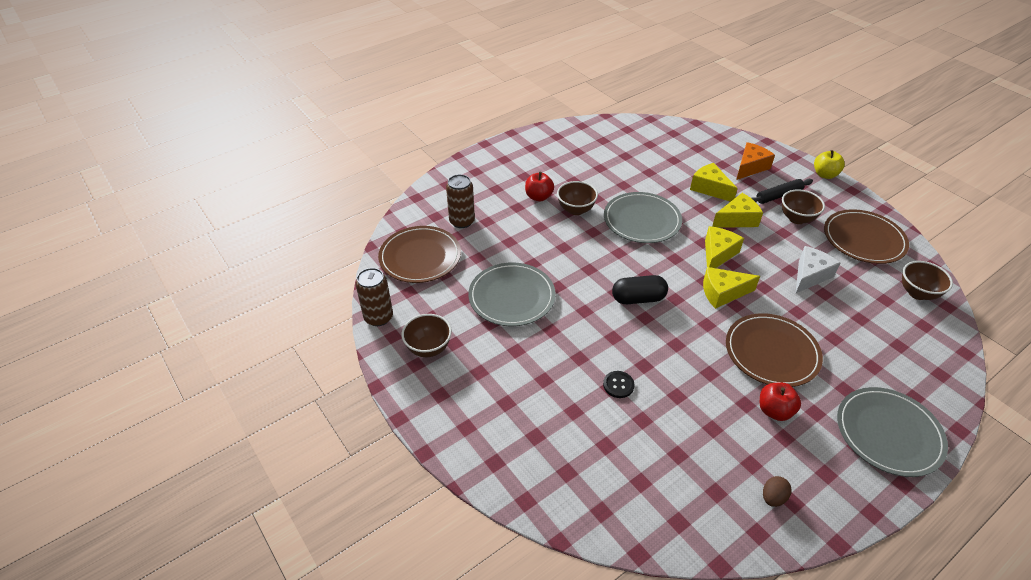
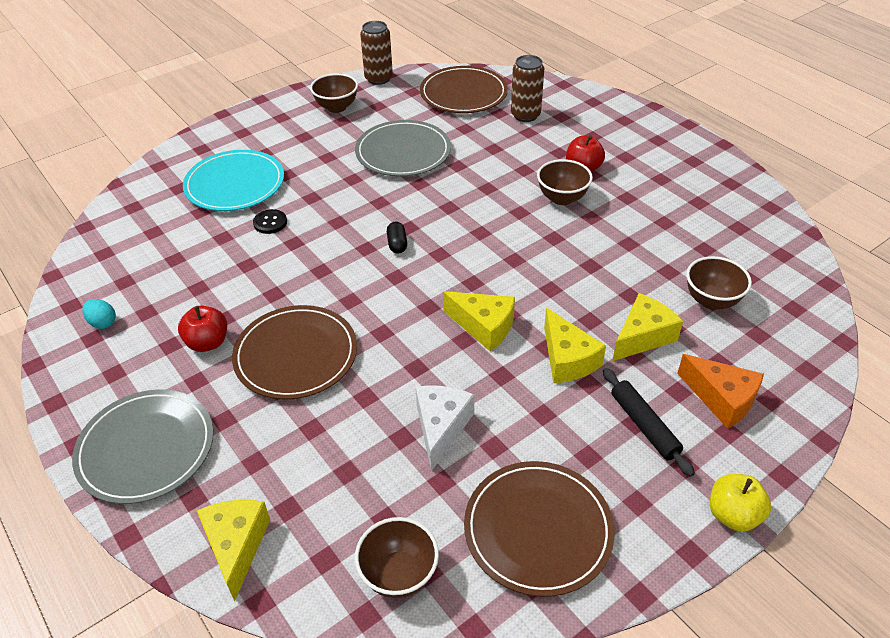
camera: 90 degrees right, 0 degrees up
(560, 421) = (235, 184): none -> turquoise plate
(638, 299) = (397, 244): black capsule -> black capsule, size x0.56
(642, 220) = (549, 256): grey plate -> none
(723, 293) = (405, 322): yellow cheese -> yellow cheese (236, 546)
(773, 497) = (103, 322): brown egg -> turquoise egg
(797, 219) = (582, 439): brown bowl -> brown bowl (711, 300)
(810, 275) = (441, 427): white cheese -> white cheese turned 120 degrees counterclockwise

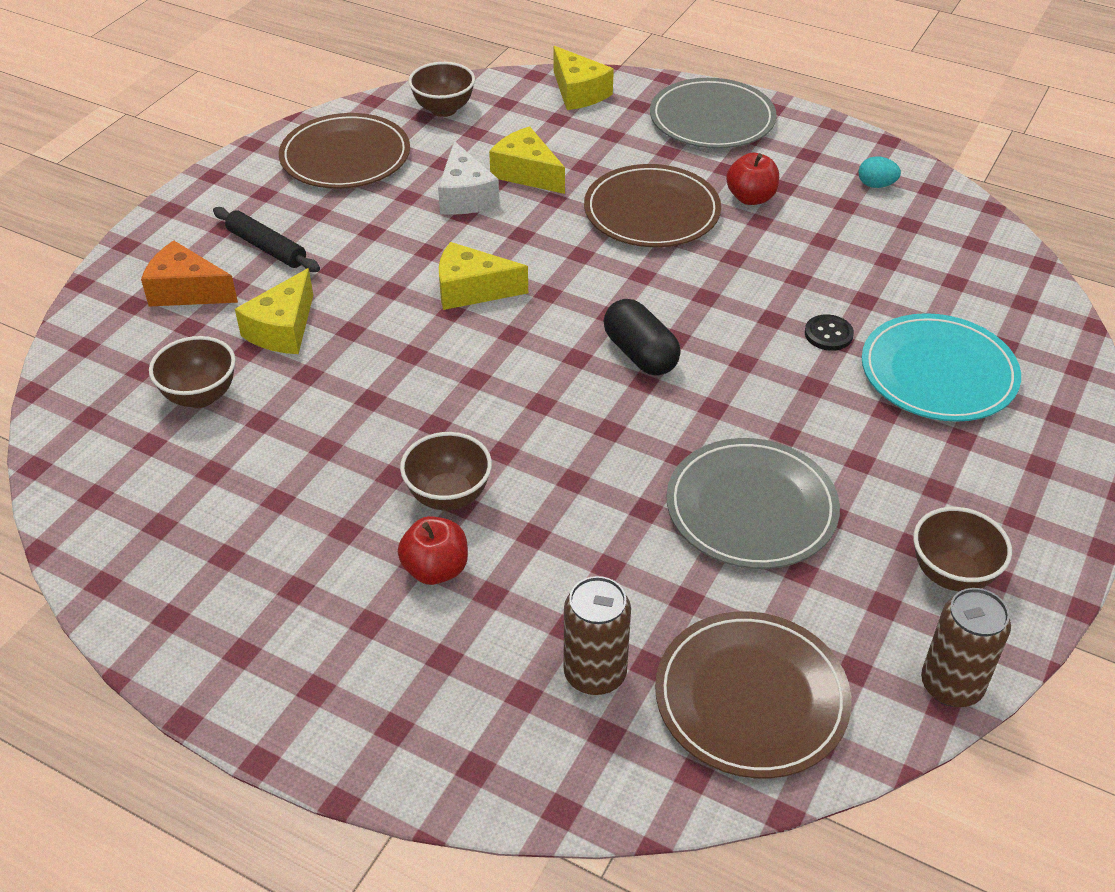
camera: 155 degrees right, 0 degrees up
(397, 244) = (640, 354): black capsule -> black capsule, size x1.78
(567, 359) = (363, 283): yellow cheese -> yellow cheese (526, 173)
(733, 515) = (176, 206): yellow apple -> none

